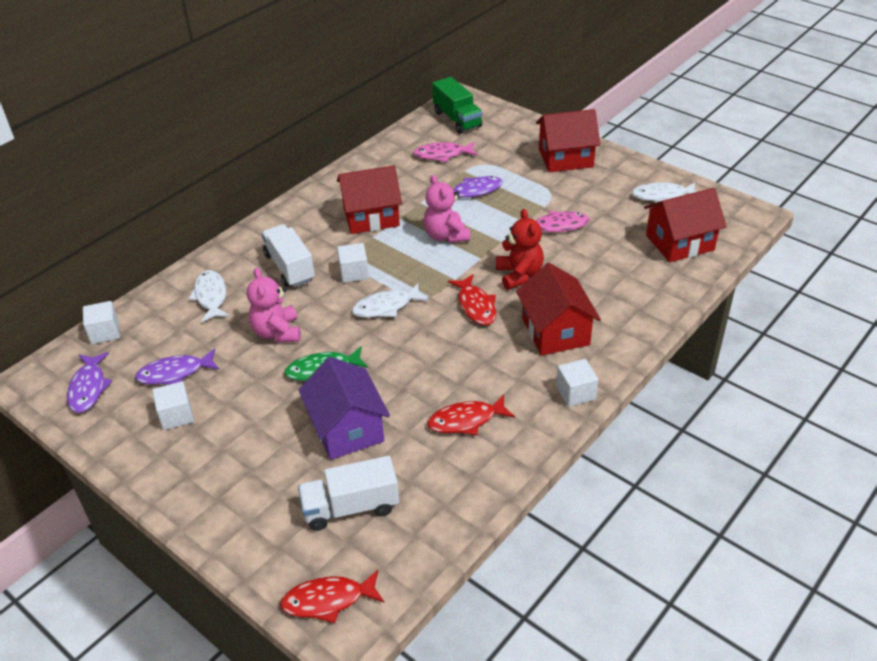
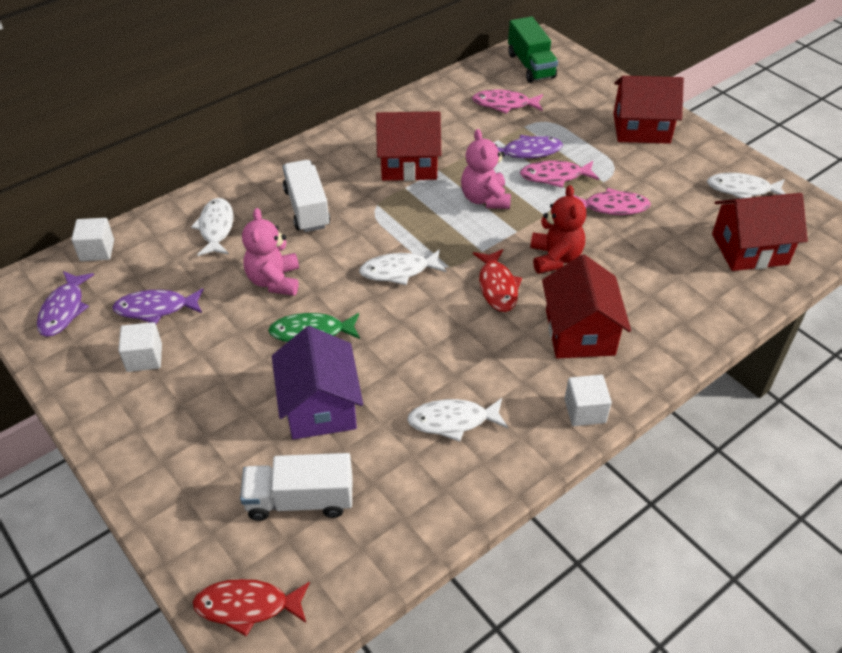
camera: 10 degrees right, 5 degrees up
(354, 273) = (374, 226): white cube -> none
(466, 420) = (453, 421): red fish -> white fish
(502, 208) = (555, 176): none -> pink fish

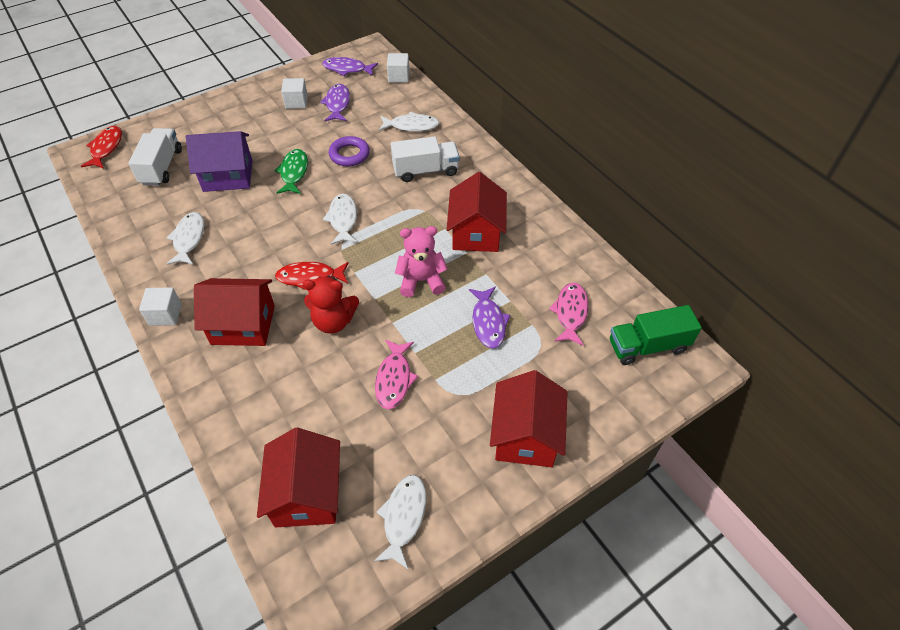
camera: 95 degrees right, 5 degrees up
(274, 281) = (349, 154): pink teddy bear -> purple ring
(555, 176) = (447, 339): pink fish -> none

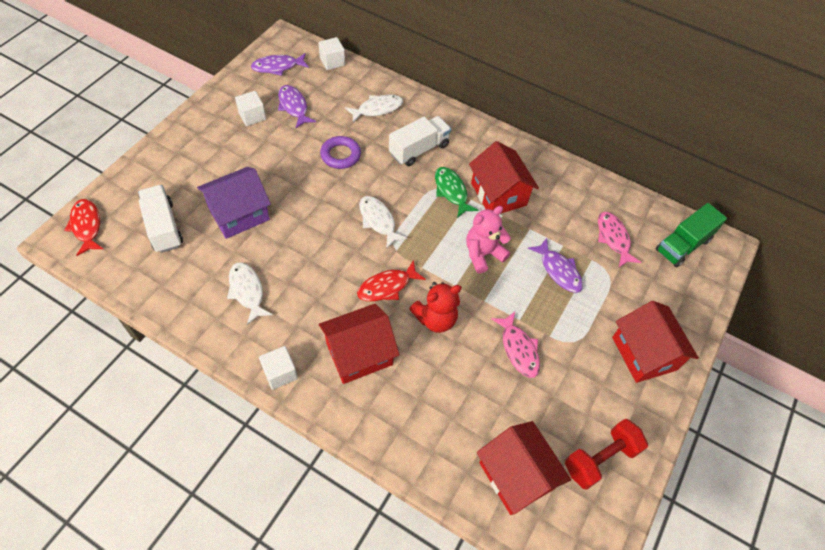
camera: 30 degrees left, 5 degrees up
(294, 172) = (301, 190): green fish -> green fish (451, 191)
(403, 517) = (600, 459): white fish -> red dumbbell

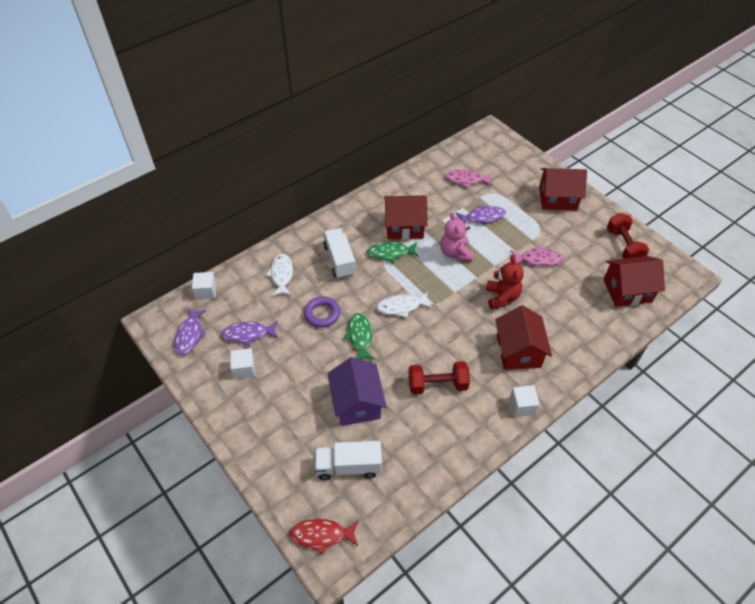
camera: 65 degrees left, 5 degrees down
(247, 291) = (440, 413): white fish -> none
(283, 280) = (437, 385): none -> red dumbbell
(323, 194) = (360, 336): none -> green fish
(387, 286) = (465, 318): red fish -> none
(683, 245) = (483, 149): green truck -> none

